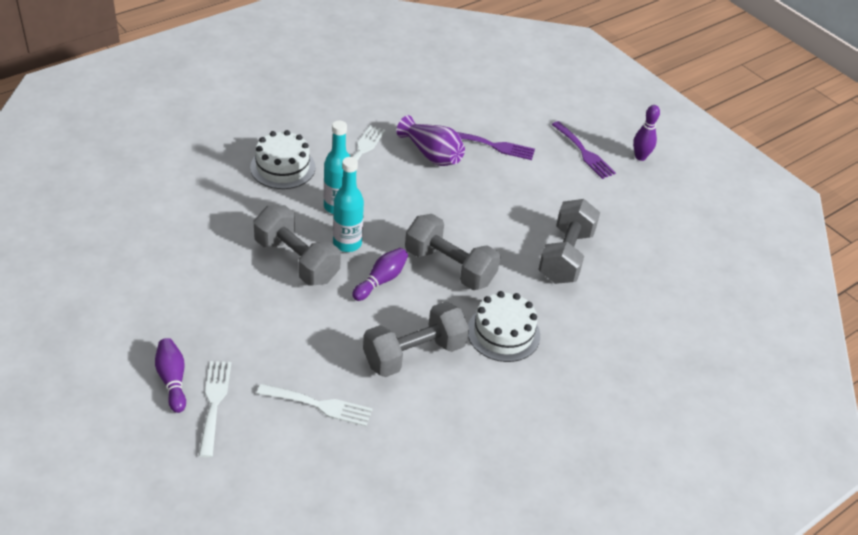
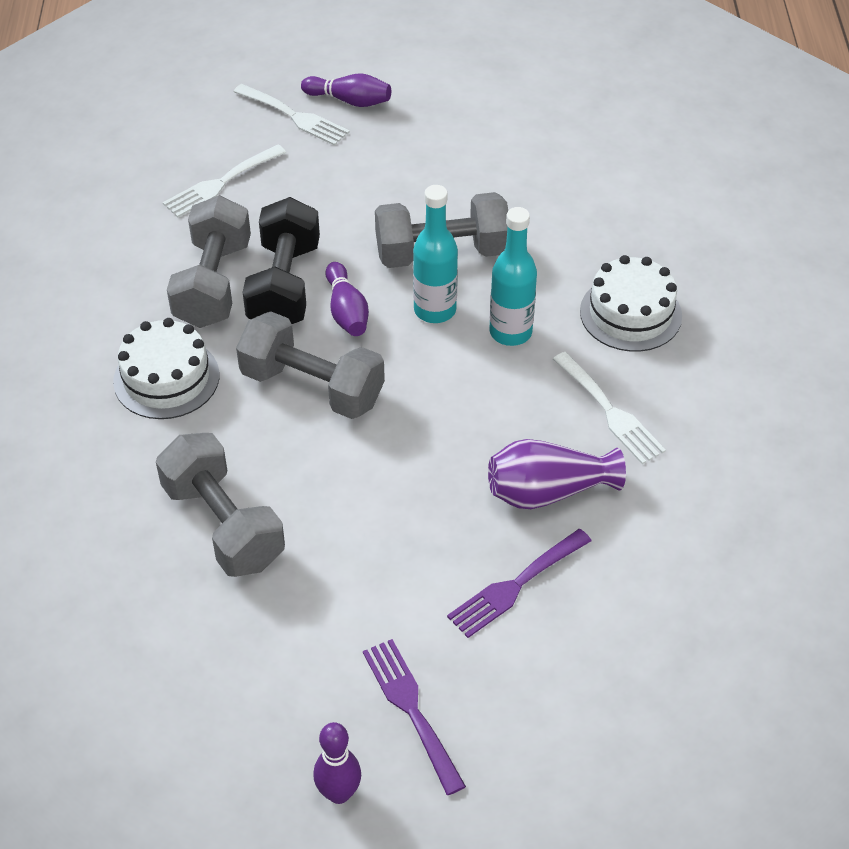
camera: 130 degrees right, 5 degrees up
(386, 319) = (284, 286): none -> black dumbbell
(450, 267) = (312, 387): grey dumbbell -> grey dumbbell turned 45 degrees clockwise
(584, 152) = (411, 709): purple fork -> purple fork turned 60 degrees clockwise

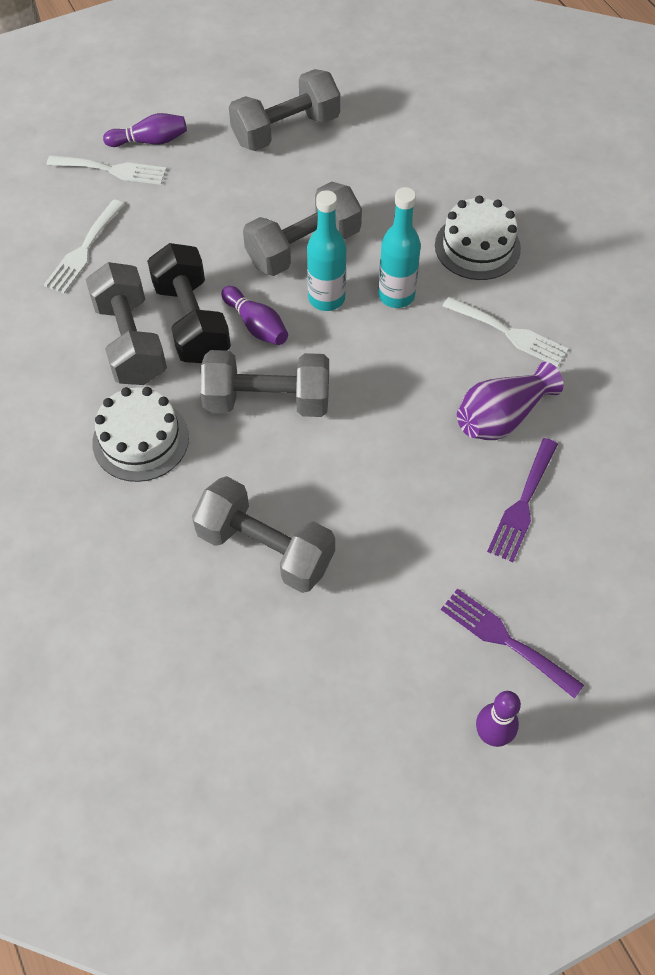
camera: 25 degrees left, 10 degrees up
(496, 132) = (286, 130): none -> grey dumbbell

